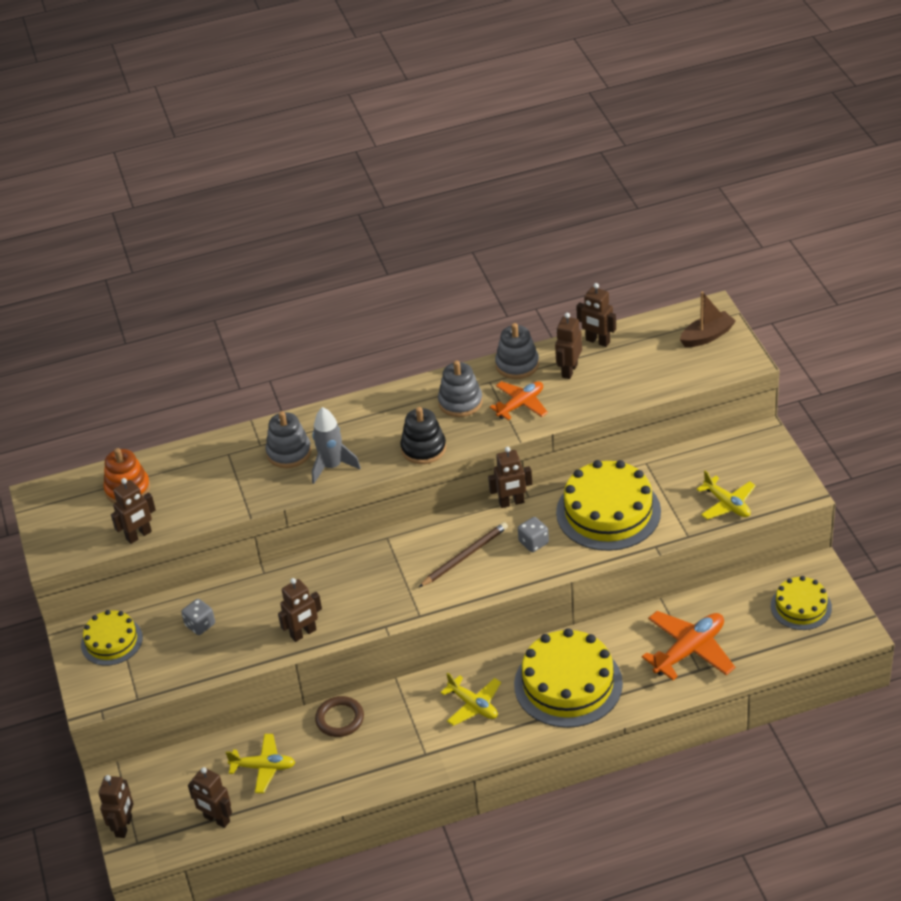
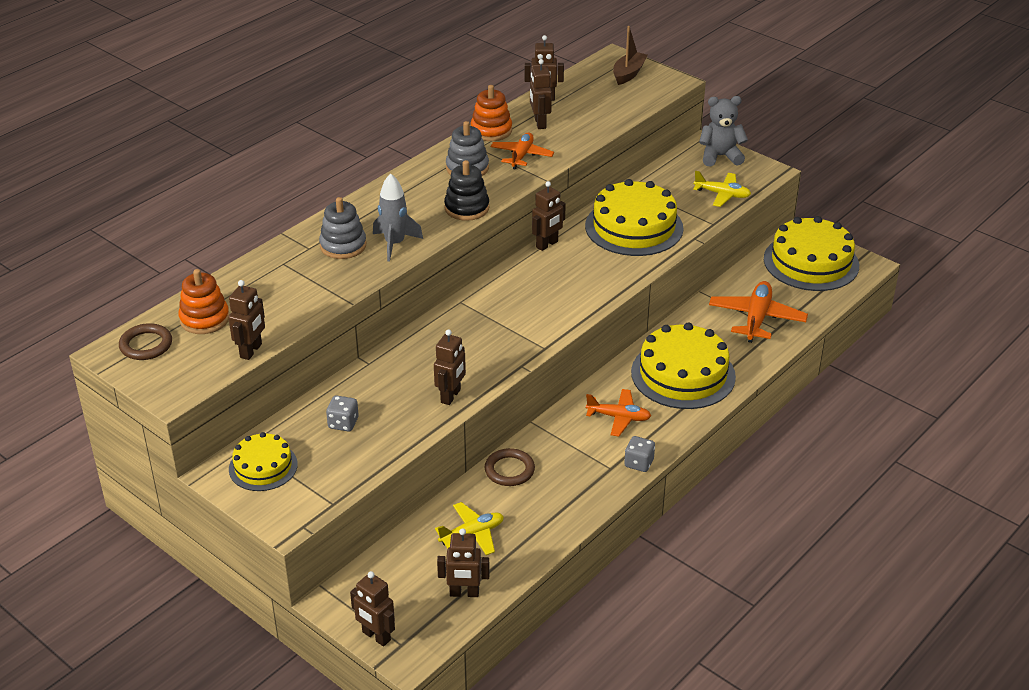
camera: 35 degrees left, 5 degrees down
(68, 498) = (146, 345): none -> brown ring
(124, 827) = (376, 636): brown robot -> brown robot turned 150 degrees clockwise
(465, 556) = (543, 293): brown pencil -> none
(473, 705) = (619, 417): yellow plane -> orange plane
(517, 365) = (491, 130): grey stacking toy -> orange stacking toy
(533, 543) = (593, 266): grey dice -> grey dice (639, 463)
(765, 457) = (720, 156): none -> grey teddy bear
(801, 606) = (811, 262): yellow cake -> yellow cake, size x1.75

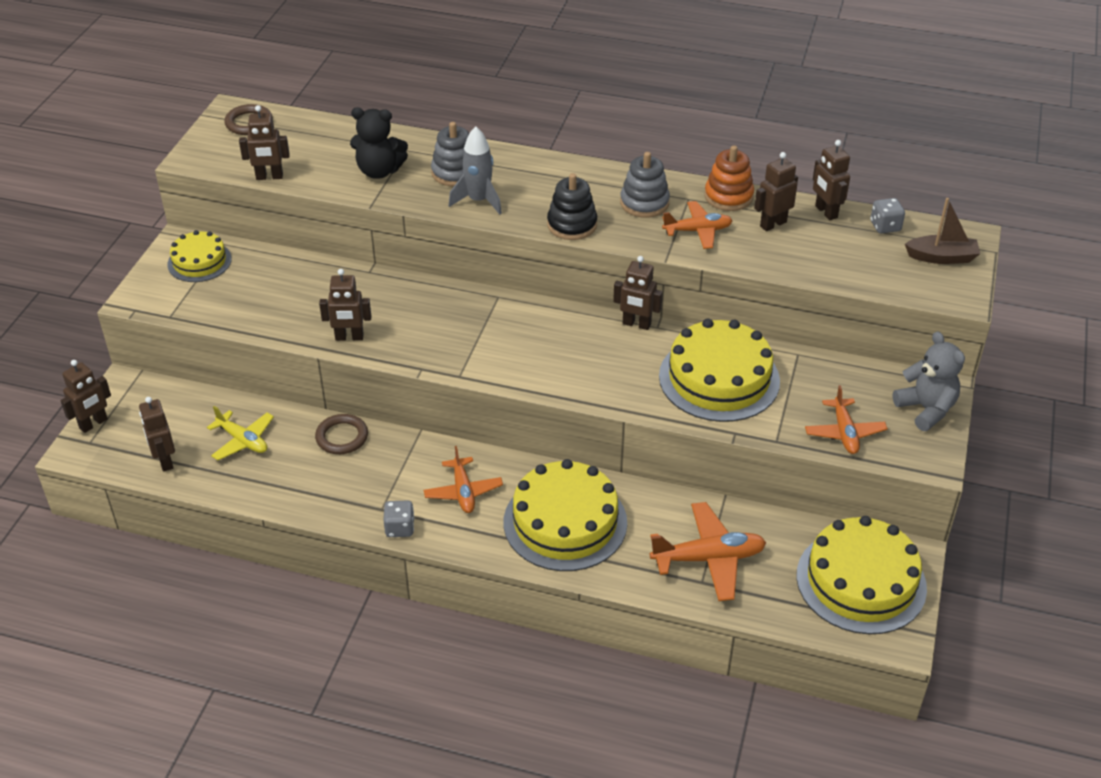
camera: 65 degrees right, 5 degrees up
(204, 319) = (300, 138): orange stacking toy -> none
(302, 285) = (379, 171): none -> black teddy bear
(343, 423) = (277, 286): grey dice -> grey dice (885, 226)
(376, 636) = (93, 424): brown robot -> brown robot turned 150 degrees counterclockwise
(722, 194) = (844, 432): yellow plane -> orange plane

